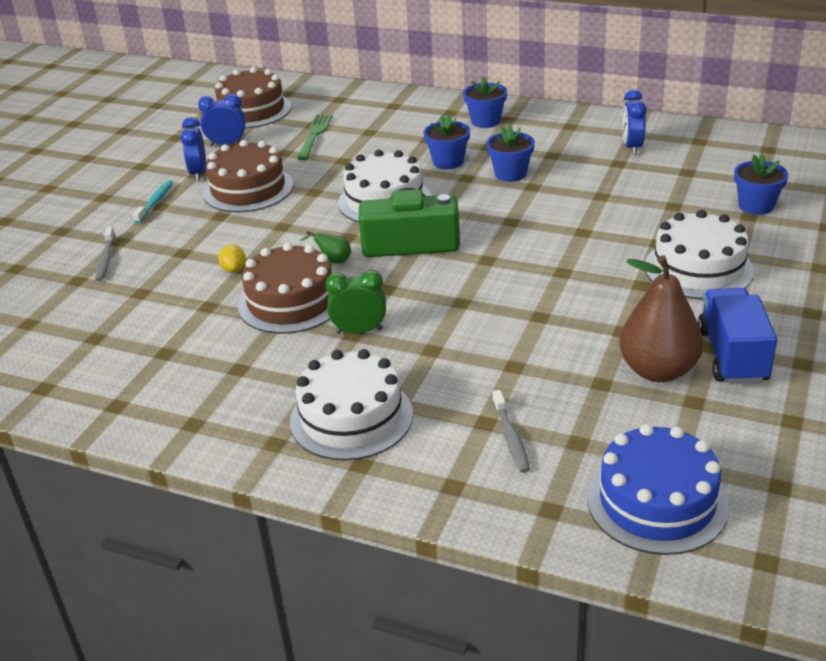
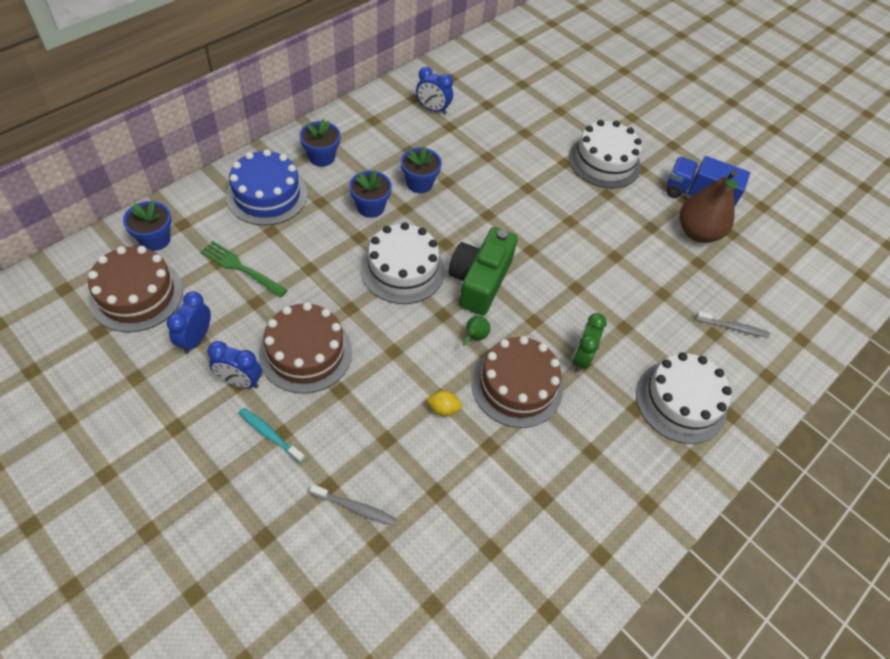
camera: 75 degrees left, 20 degrees up
(657, 501) = (808, 291): blue cake -> blue cake (267, 195)
(756, 206) = (550, 101): blue flower pot -> blue flower pot (155, 239)

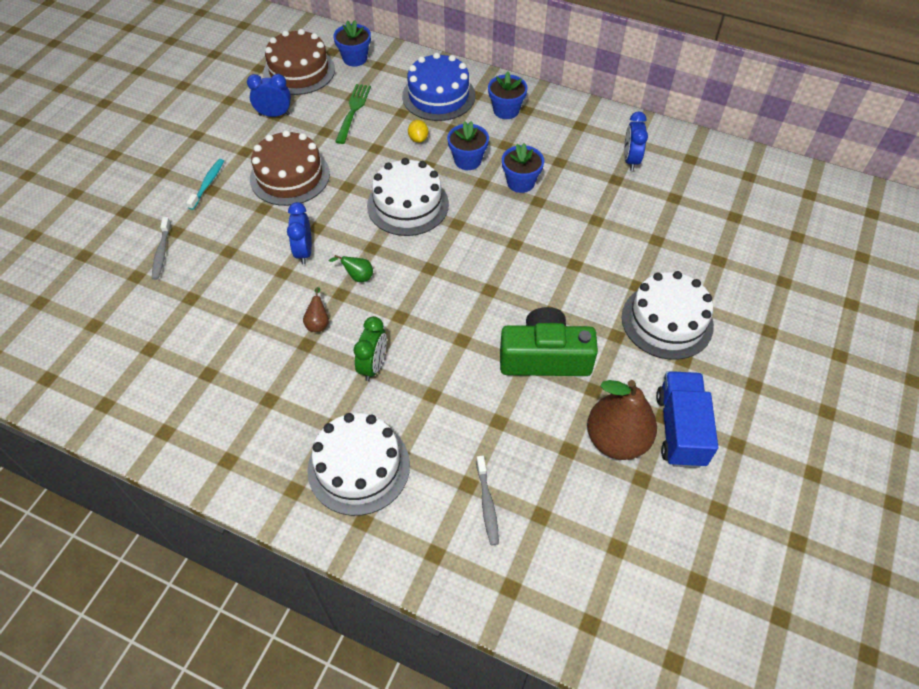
camera: 75 degrees right, 0 degrees up
(240, 381) = (247, 151): blue clock -> blue clock (304, 251)
(443, 409) = (272, 278): yellow lemon -> yellow lemon (418, 139)
(479, 281) = (426, 261): green camera -> green camera (545, 357)
(517, 386) = (318, 323): brown cake -> brown pear
(581, 358) = (373, 365): green clock -> green clock turned 105 degrees clockwise

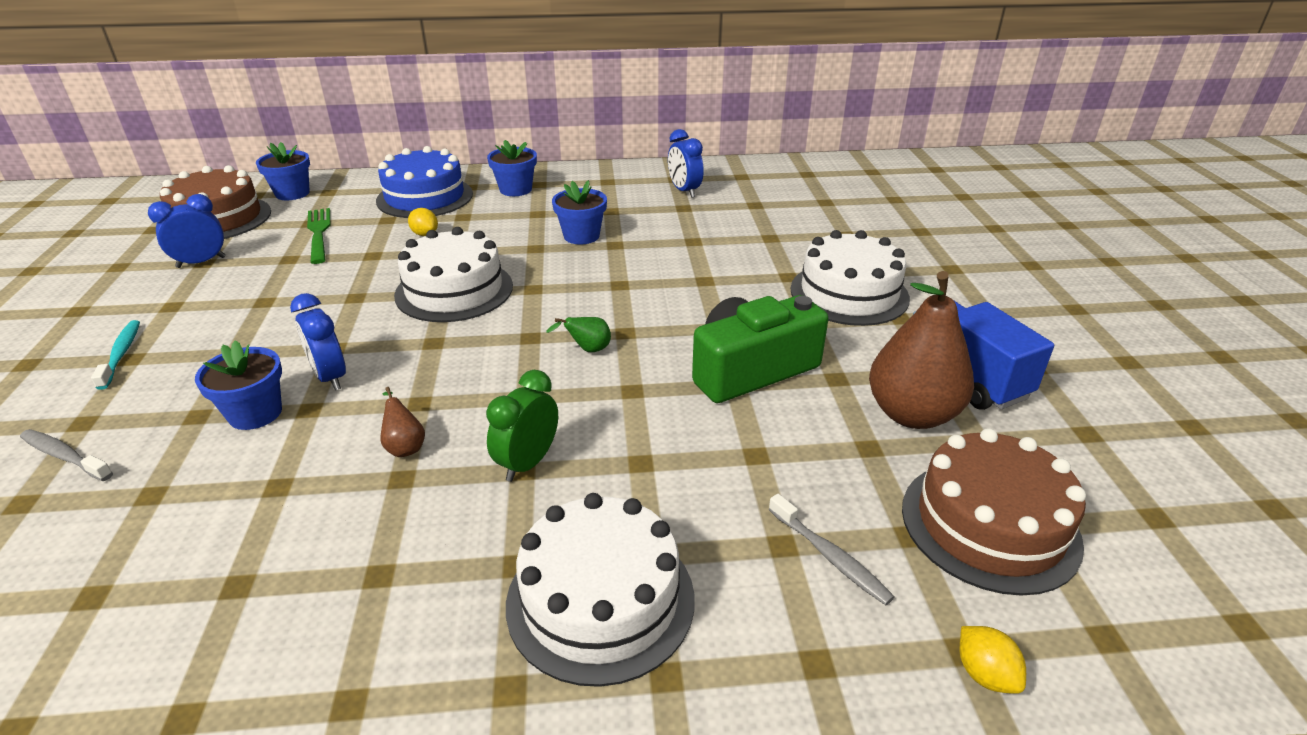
camera: 30 degrees left, 20 degrees down
(161, 252) = (65, 456): grey toothbrush -> grey toothbrush turned 150 degrees clockwise
(290, 176) = (260, 311): brown cake -> brown cake (989, 524)
(357, 277) = (433, 377): green pear -> green pear (587, 350)
(373, 365) = (528, 463): green clock -> green clock turned 135 degrees counterclockwise
(467, 160) = (502, 235): blue flower pot -> blue flower pot (255, 413)
(509, 604) = (984, 674): none -> yellow lemon

